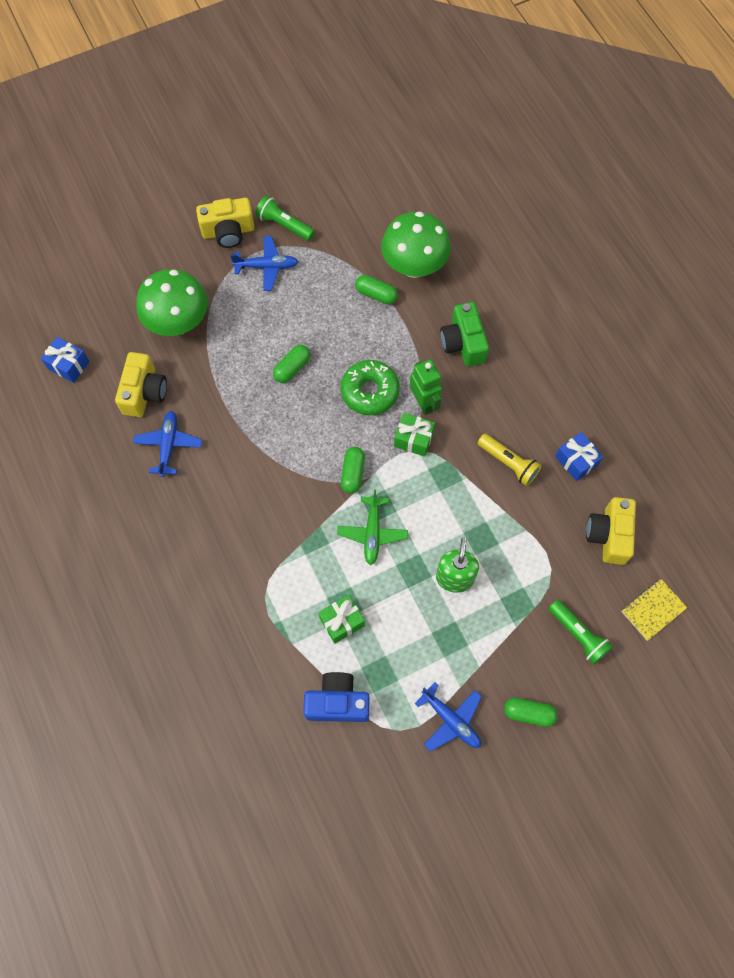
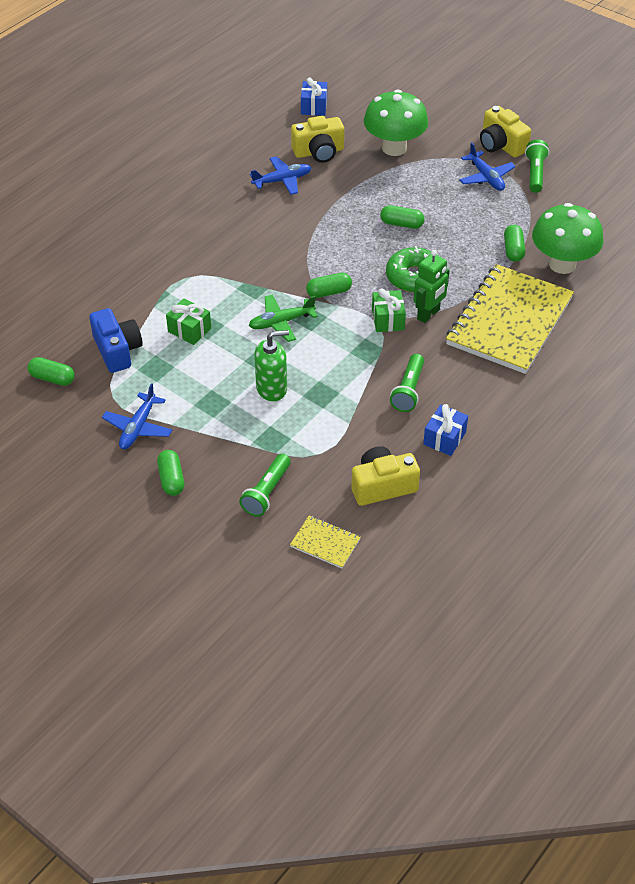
camera: 65 degrees right, 20 degrees down
(347, 782) = (52, 378): none -> green capsule
(463, 343) = (509, 321): green camera -> yellow notebook
(508, 463) = (408, 390): yellow flashlight -> green flashlight

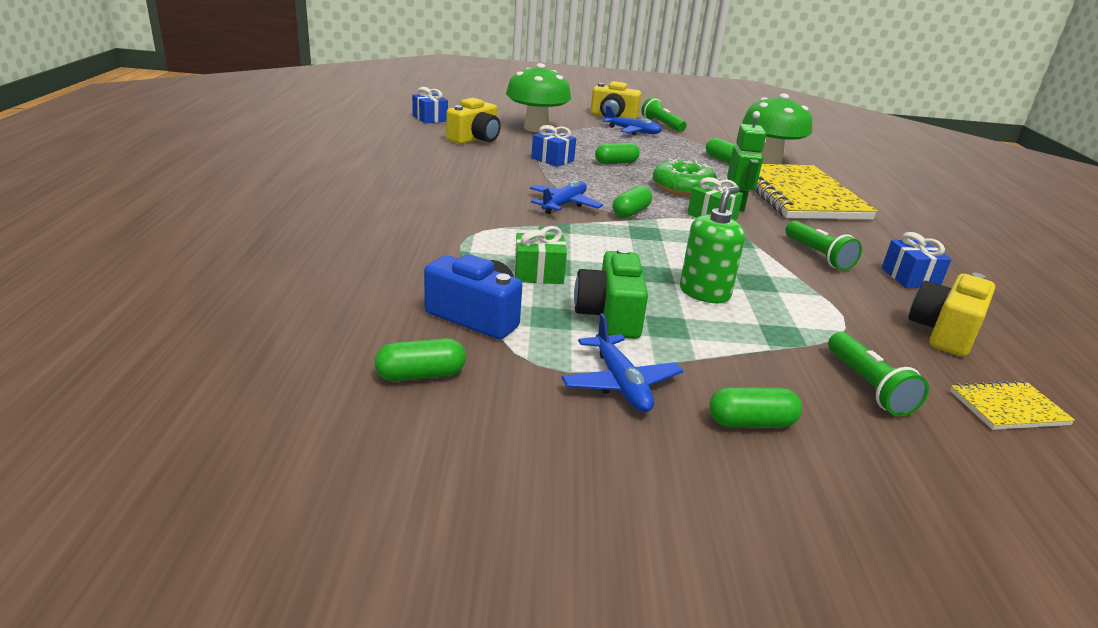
camera: 40 degrees left, 20 degrees down
(171, 479) = (751, 422): green capsule -> green capsule turned 45 degrees counterclockwise
(190, 381) = (610, 315): none -> green camera
(281, 322) = (624, 242): green plane -> none
(282, 180) = (468, 158): blue plane -> blue plane (564, 204)
(351, 203) = (552, 159): none -> blue gift

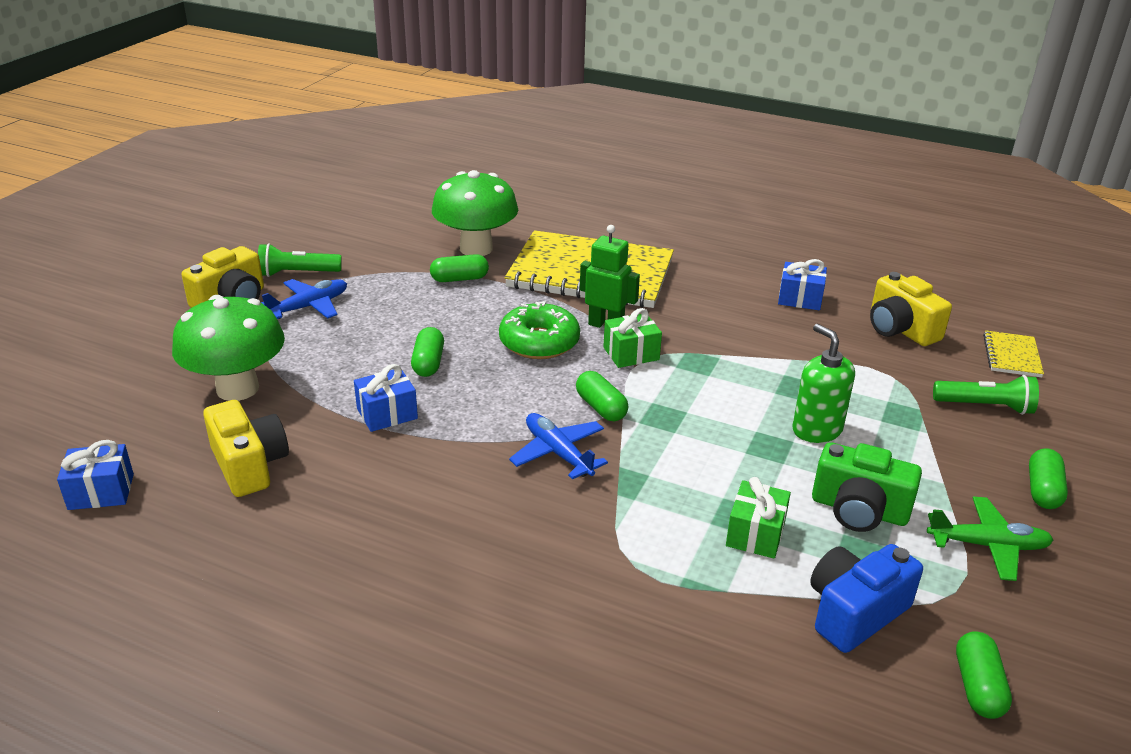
camera: 65 degrees left, 5 degrees up
(620, 384) = (988, 545): blue plane -> green plane
(818, 255) = (744, 327): green flashlight -> none

